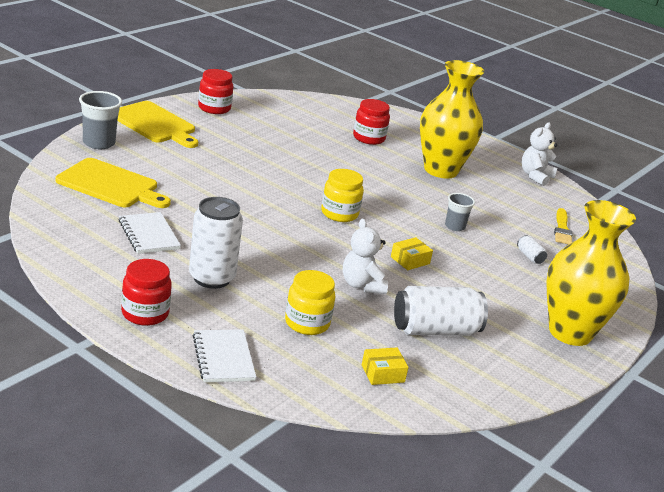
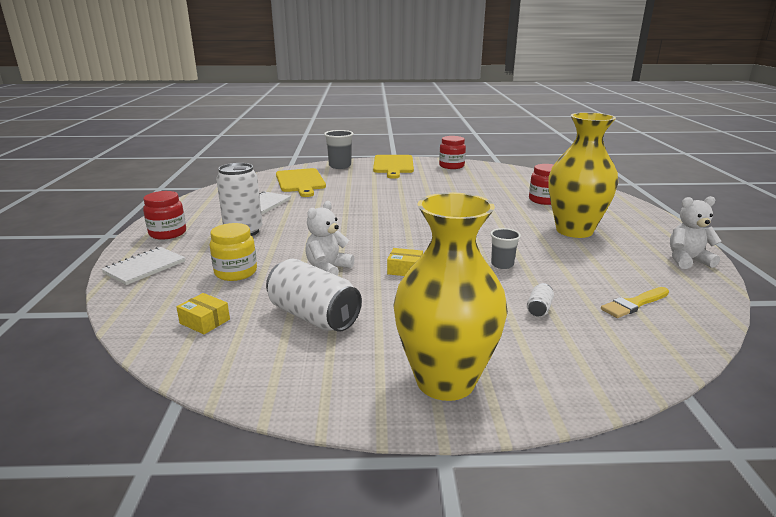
camera: 55 degrees right, 5 degrees down
(339, 214) = (413, 229): yellow jar -> none

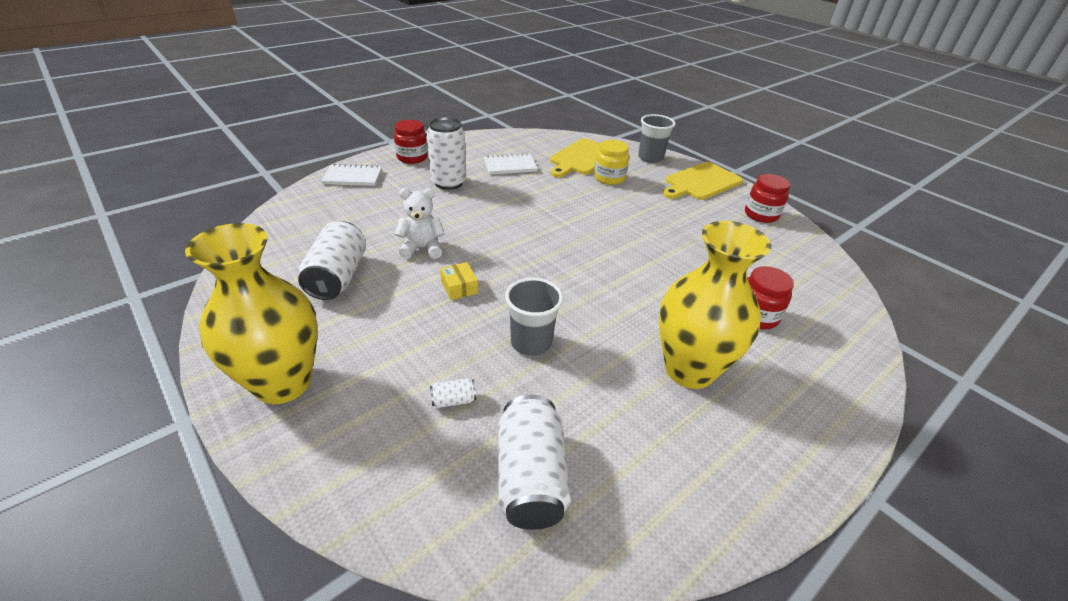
camera: 50 degrees right, 15 degrees up
(205, 321) = (297, 236): yellow box -> none
(236, 272) = (377, 213): yellow jar -> yellow jar (609, 178)
(502, 264) = (531, 342): grey cup -> grey cup, size x1.58
(634, 304) = (530, 477): yellow brush -> white can
(687, 260) = (719, 507): white teddy bear -> none

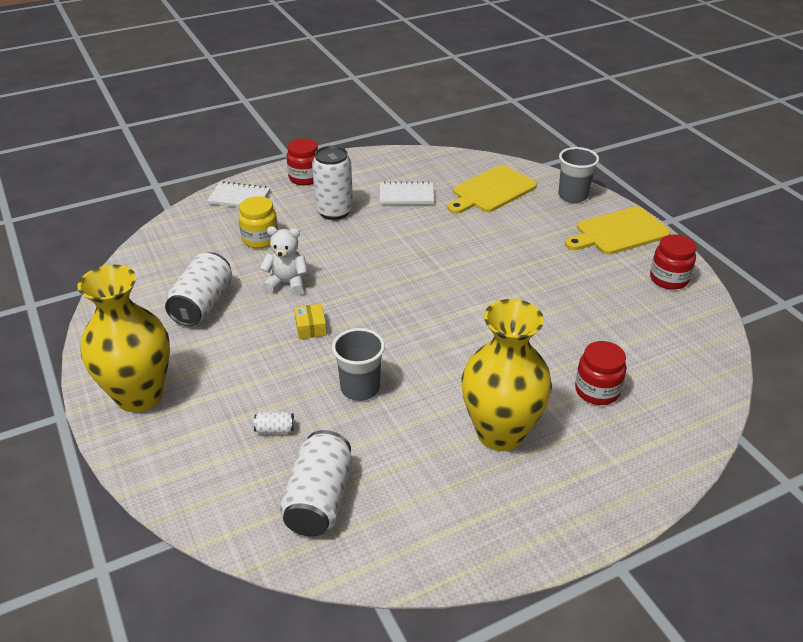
camera: 15 degrees right, 0 degrees up
(609, 178) = (512, 219): yellow jar -> yellow jar (260, 239)

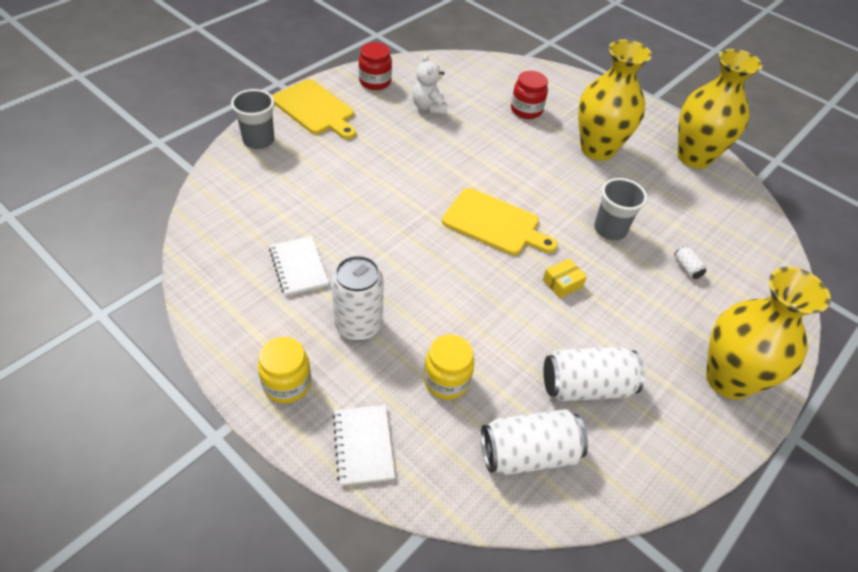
camera: 115 degrees left, 10 degrees up
(287, 283) = (512, 324): white teddy bear -> white teddy bear (429, 107)
(305, 178) = (287, 384): red jar -> yellow jar
(319, 499) = (721, 224): white can -> white can (528, 453)
(454, 539) = (694, 157): none -> yellow vase
(491, 191) = (266, 198): yellow cutting board -> yellow cutting board (495, 223)

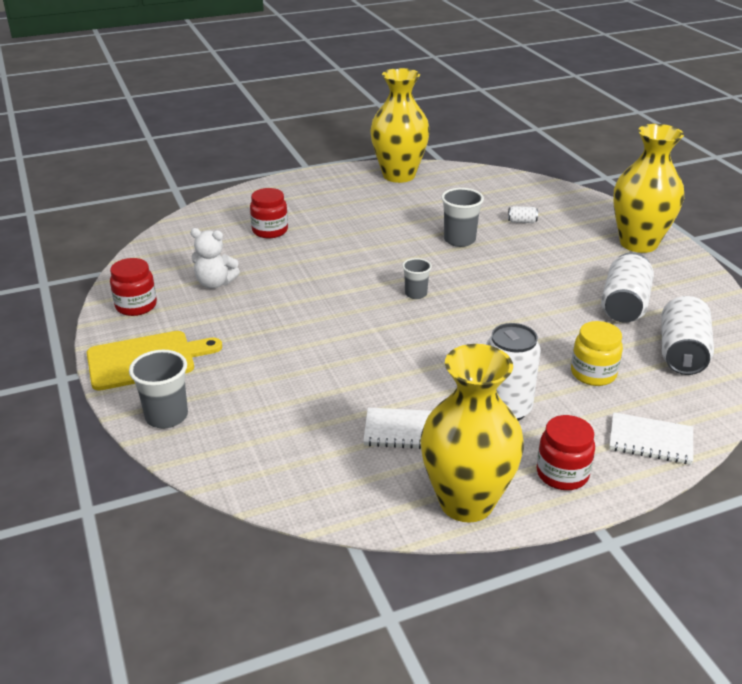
camera: 60 degrees left, 15 degrees down
(287, 384) = (562, 474): yellow jar -> red jar
(495, 223) = (416, 294): yellow cutting board -> grey cup
(562, 283) = (509, 282): yellow box -> none
(597, 149) = (355, 213): yellow vase -> yellow vase (466, 502)

